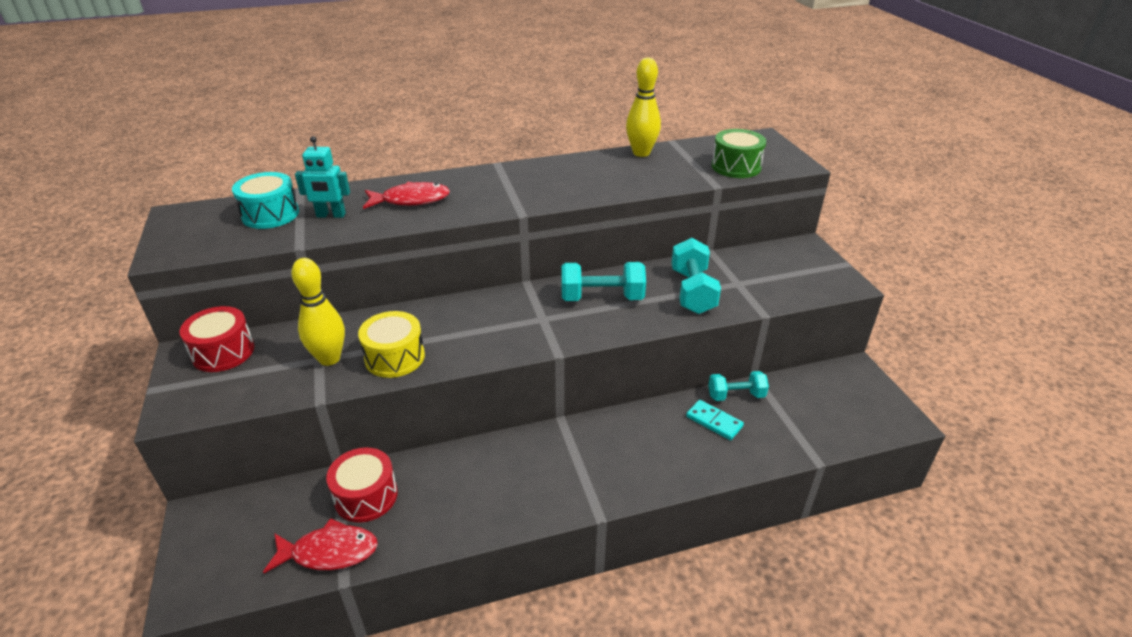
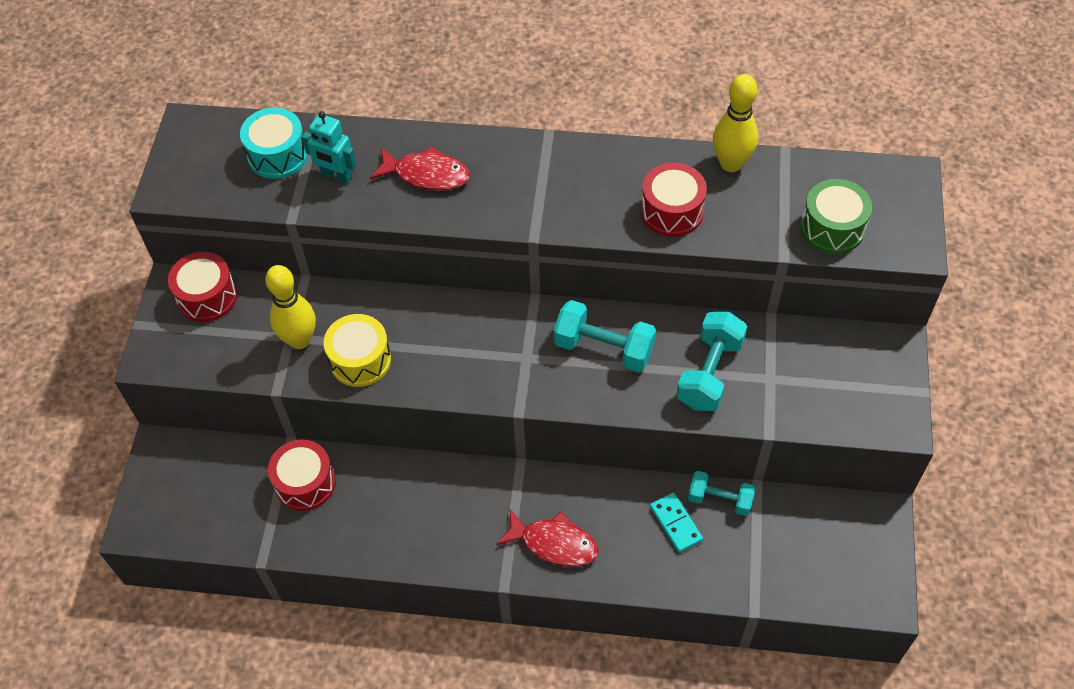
camera: 25 degrees right, 20 degrees up
(329, 552) = (257, 529): red fish -> red fish (554, 543)
(618, 181) = (672, 211): none -> red drum

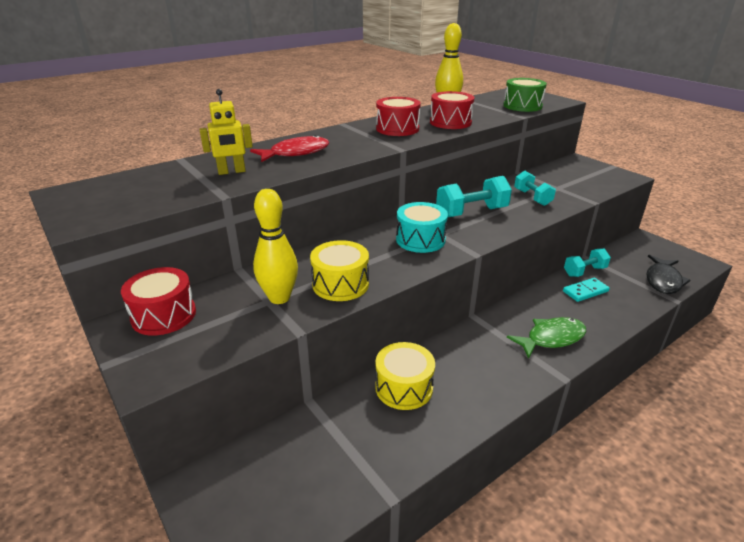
camera: 45 degrees left, 25 degrees down
(278, 155) = (169, 179): turquoise drum -> turquoise drum (420, 240)
(305, 483) = (356, 418): red drum -> red drum (397, 129)
(336, 176) = (231, 172): turquoise robot -> yellow robot
(369, 485) = (404, 387): none -> yellow drum
(554, 543) = (551, 338): red fish -> green fish
(675, 523) = (585, 291): turquoise domino -> turquoise domino turned 45 degrees counterclockwise
(709, 373) = (532, 197): turquoise dumbbell -> turquoise dumbbell, size x0.66
(787, 581) = (663, 280): none -> black fish

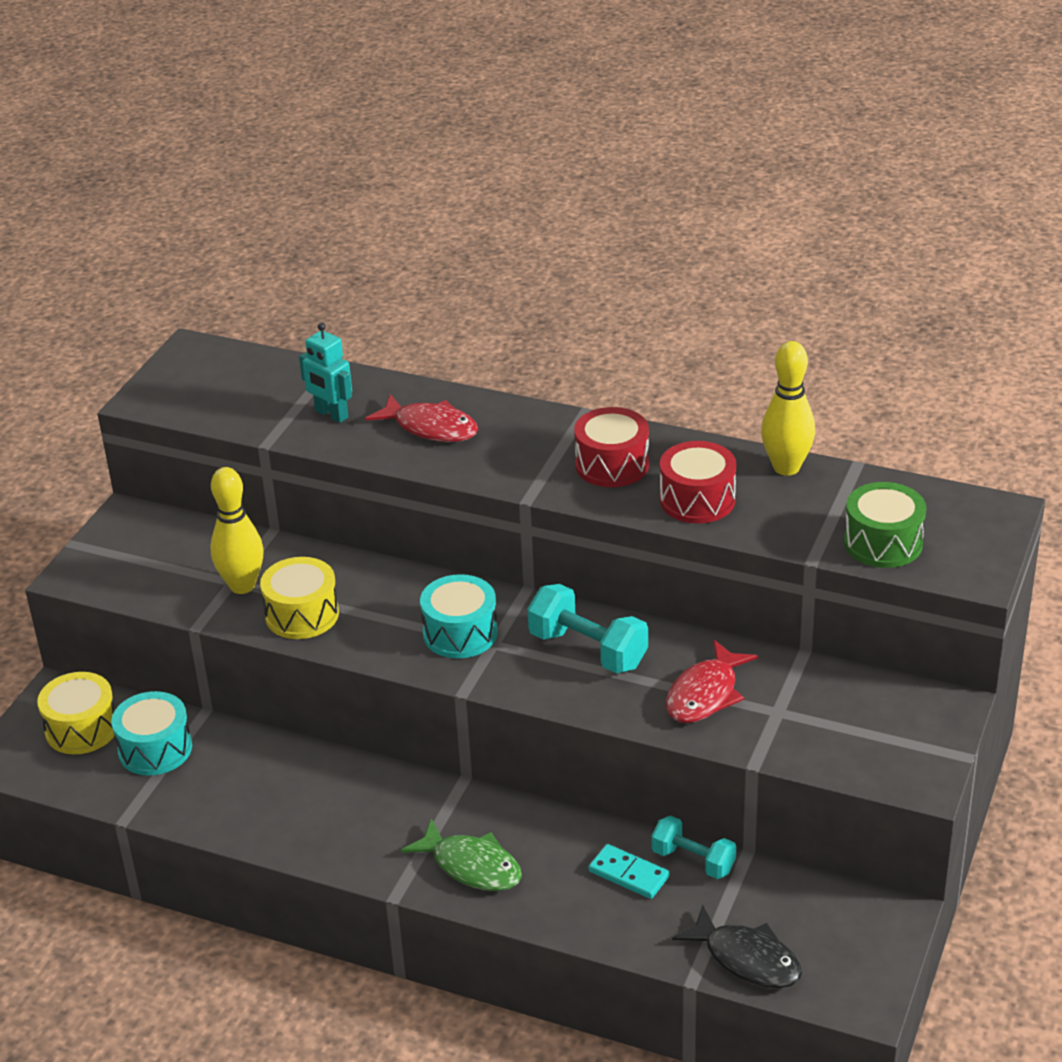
camera: 60 degrees right, 5 degrees up
(164, 315) = (157, 531): red drum -> none
(231, 172) = (331, 414): yellow robot -> turquoise robot
(324, 445) = (155, 749): none -> turquoise drum
(404, 387) = (276, 770): yellow drum -> yellow drum (82, 729)
(532, 197) = (705, 694): turquoise dumbbell -> red fish
(663, 280) = (747, 959): black fish -> black fish turned 135 degrees counterclockwise

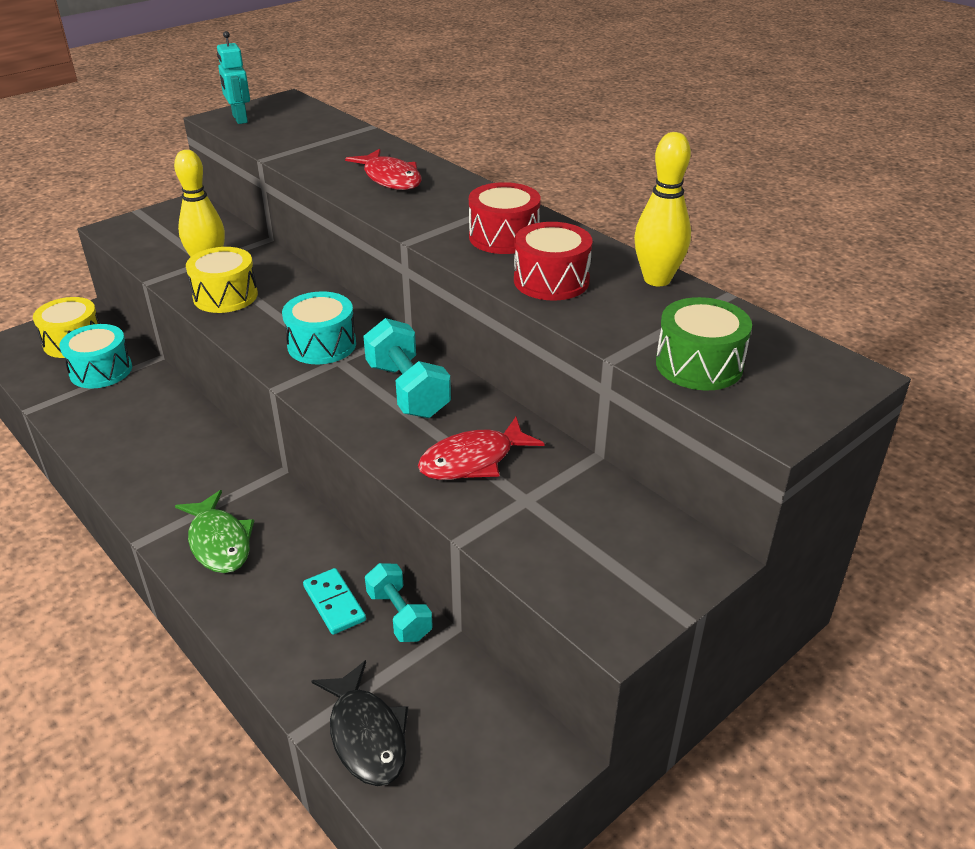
camera: 25 degrees right, 0 degrees up
(331, 414) = (330, 154): turquoise robot -> turquoise robot (239, 119)

